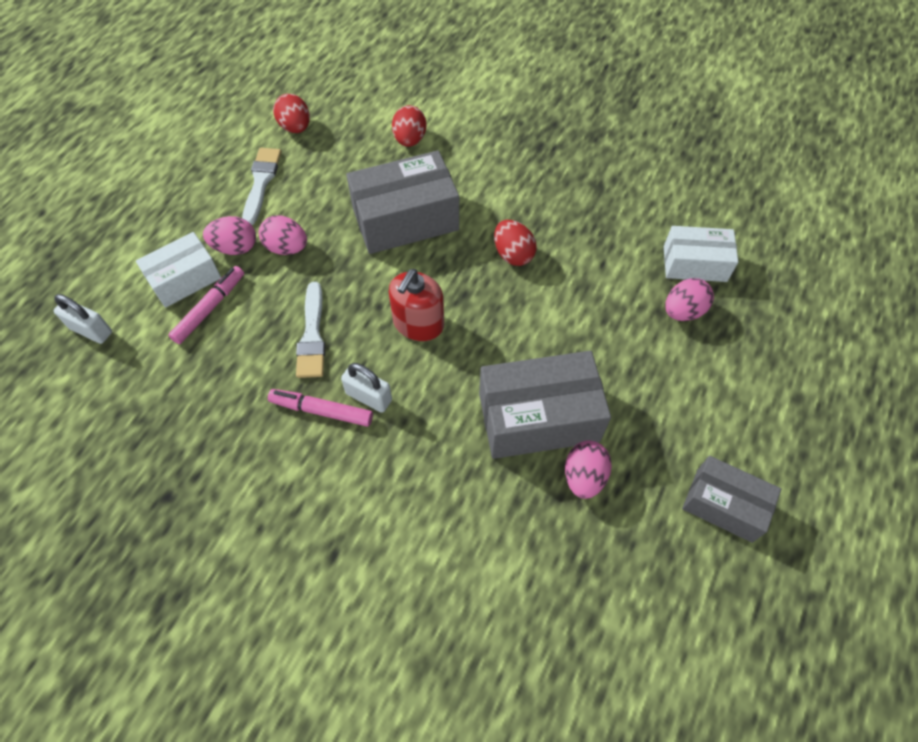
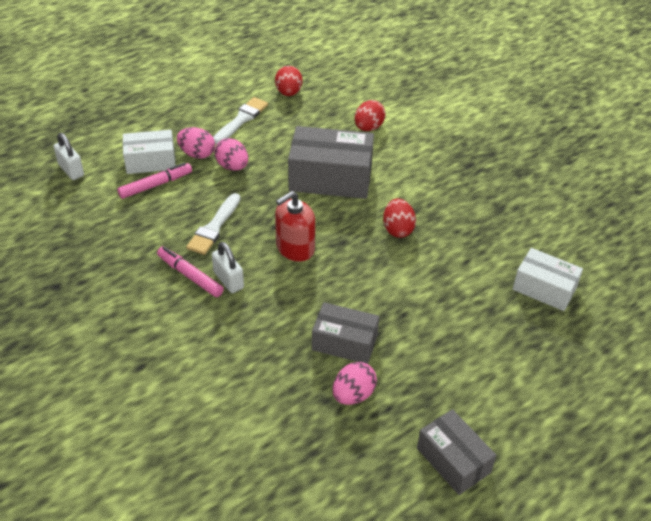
camera: 25 degrees right, 15 degrees down
(538, 417) = (344, 342): grey box -> grey box, size x0.63
(683, 311) = (511, 317): pink egg -> none

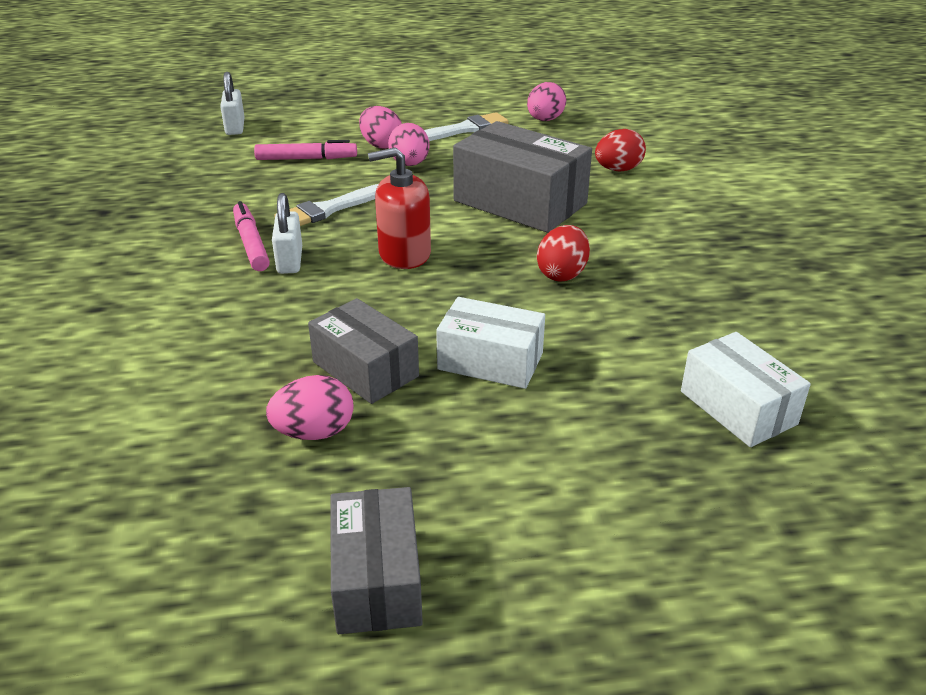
camera: 30 degrees right, 10 degrees down
(150, 161) = (323, 139): white box -> white box (490, 361)
(288, 93) = (545, 120): red egg -> pink egg

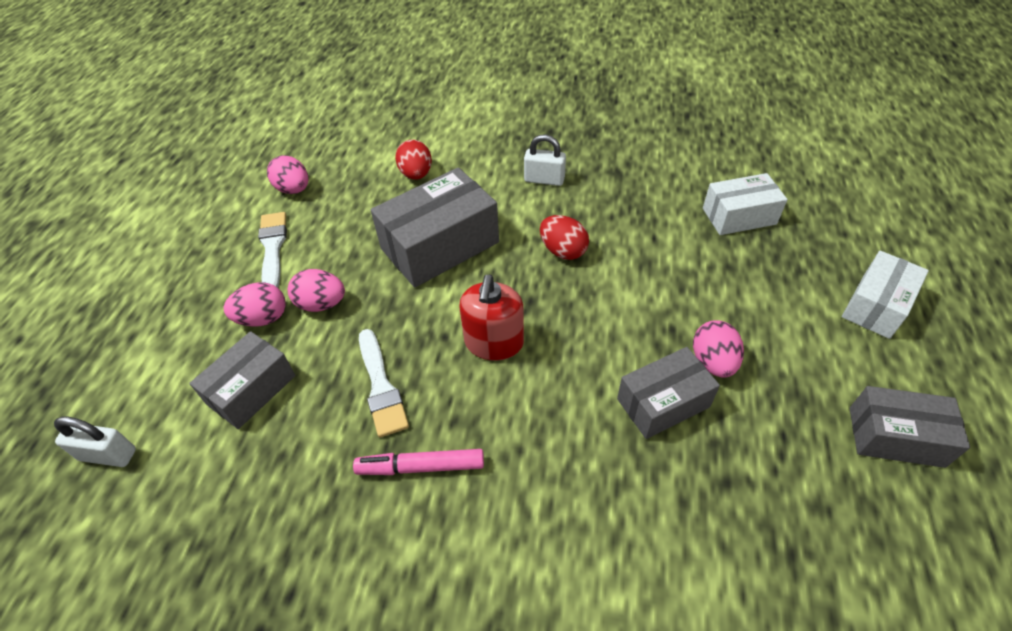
camera: 70 degrees left, 15 degrees up
(290, 260) = (469, 435): white padlock -> white padlock (544, 180)
(306, 159) = (251, 390): pink marker -> grey box
(314, 432) = (740, 452): pink egg -> pink egg (713, 362)
(490, 361) = (668, 321): white box -> white box (876, 306)

